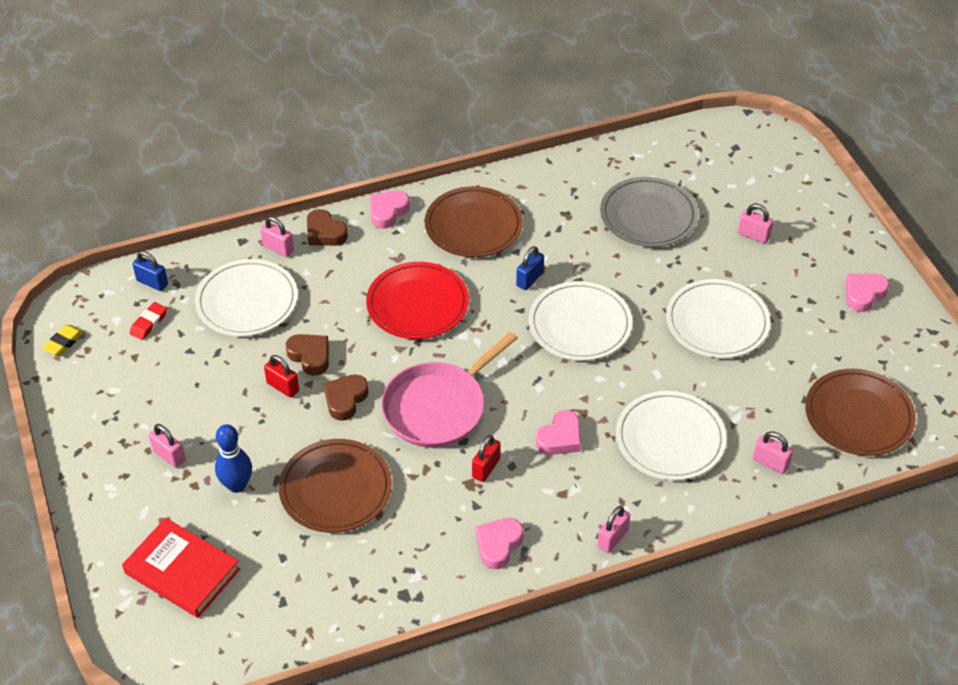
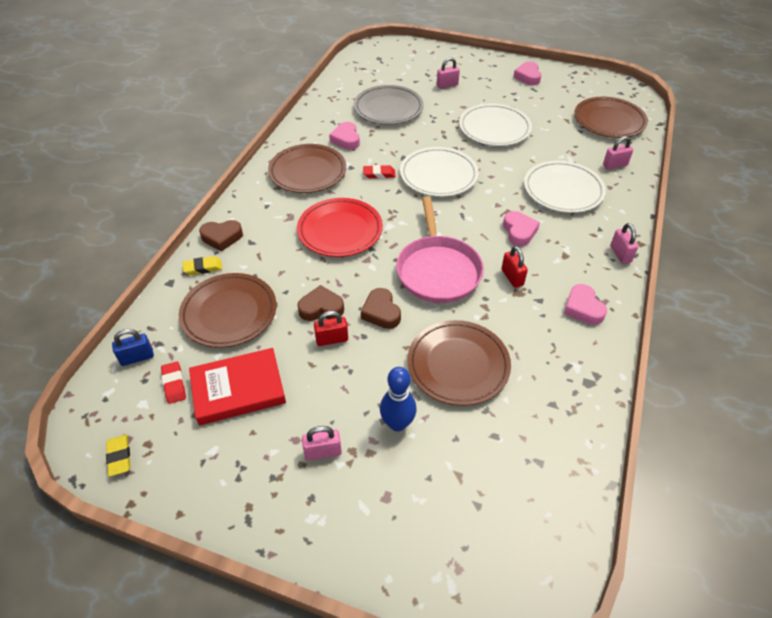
camera: 50 degrees left, 0 degrees up
(182, 571) = (452, 516): red book -> red book (238, 389)
(247, 302) = (229, 313): white plate -> brown plate
(278, 248) = (203, 268): pink padlock -> yellow eraser
(387, 212) = (245, 199): pink heart -> pink heart (346, 139)
(529, 279) = (379, 174): blue padlock -> red eraser

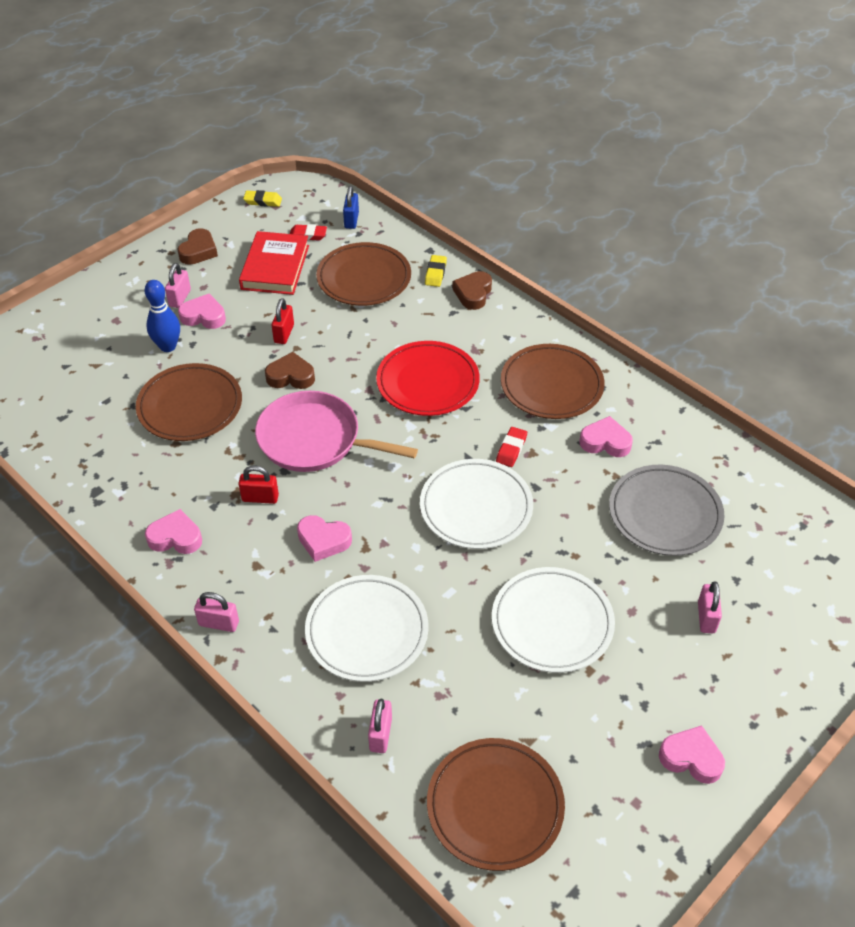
camera: 115 degrees right, 0 degrees up
(321, 308) = (326, 337): brown heart -> brown heart (198, 251)
(340, 415) = (203, 316): none -> pink heart

